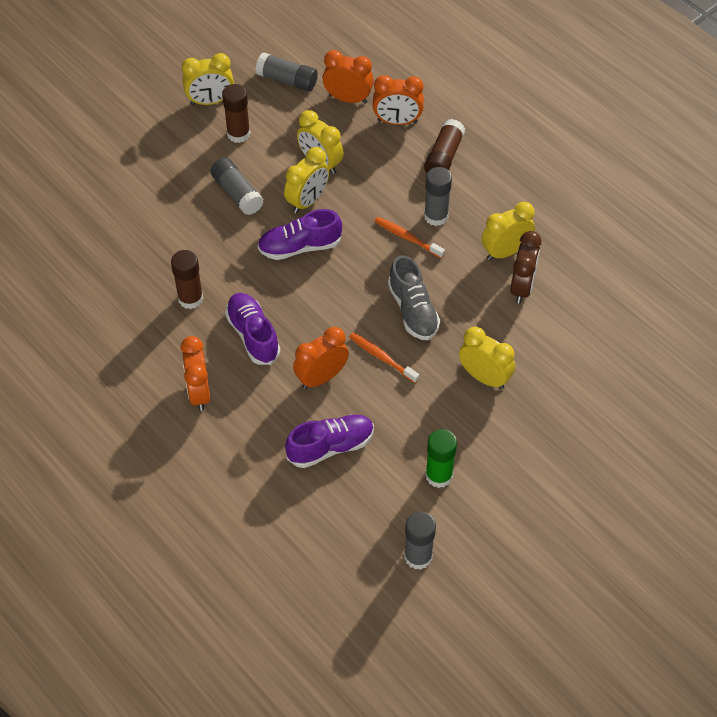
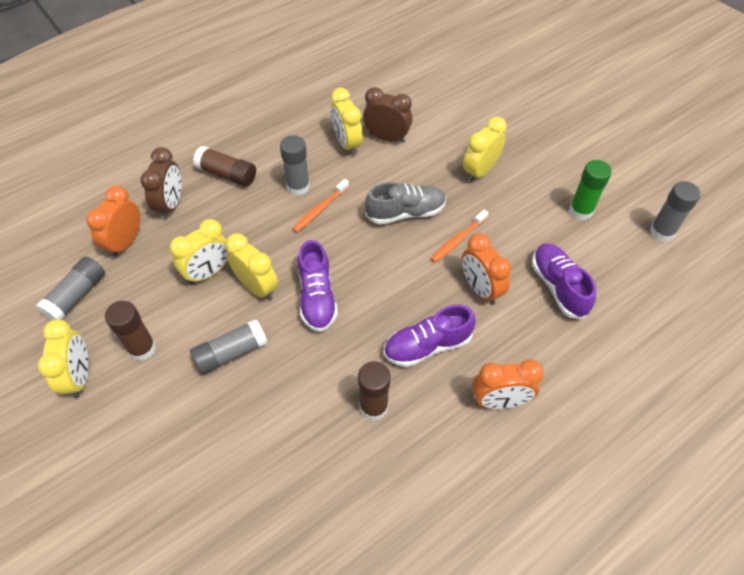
camera: 85 degrees left, 0 degrees up
(397, 121) = (171, 205): orange clock -> brown clock

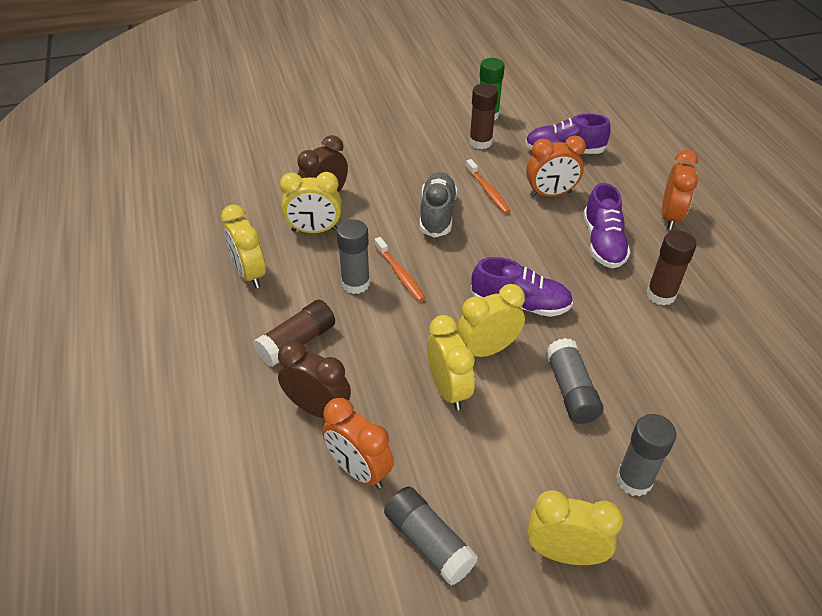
camera: 70 degrees left, 10 degrees down
(142, 348) = (539, 476): brown glue stick -> brown glue stick (480, 142)
(480, 171) = (410, 154): yellow clock -> yellow clock (249, 274)
(662, 232) = (529, 85): grey glue stick -> grey glue stick (634, 480)

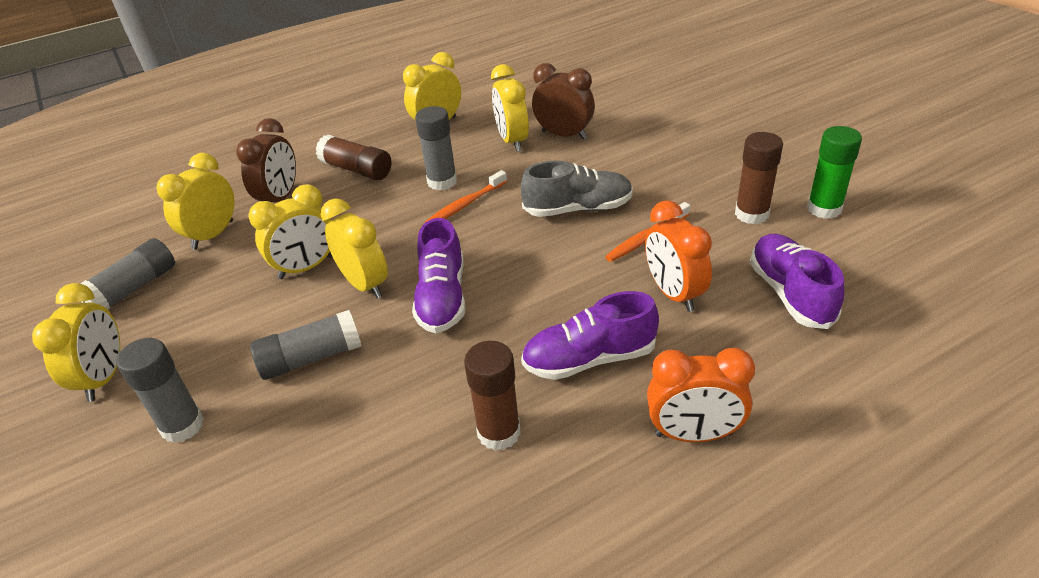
camera: 80 degrees right, 5 degrees down
(359, 470) = (213, 235): orange clock -> yellow clock

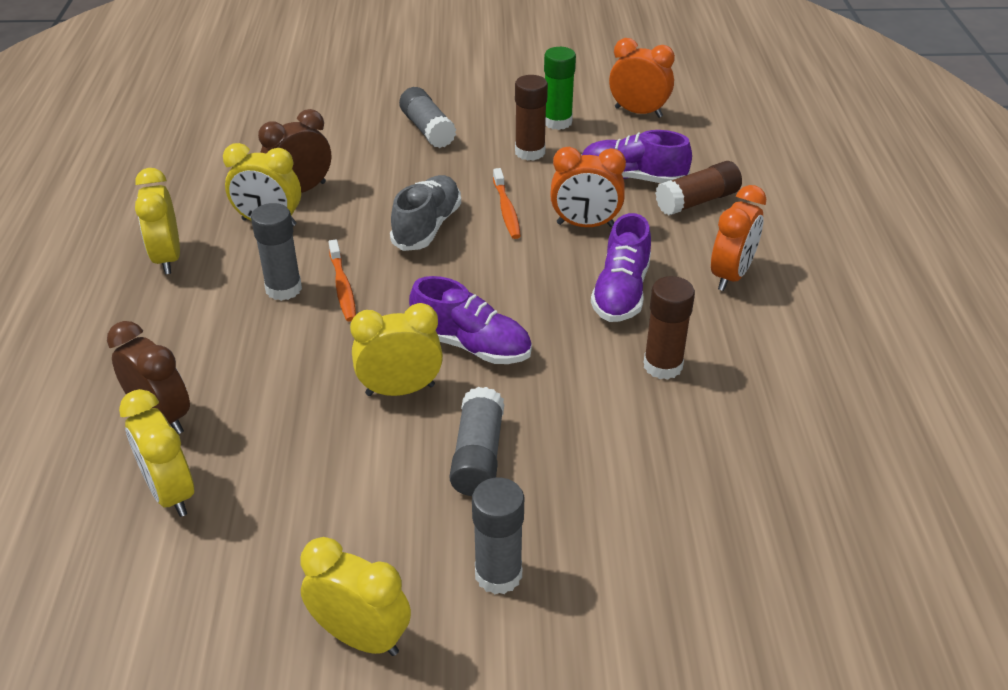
camera: 65 degrees left, 0 degrees up
(134, 288) = (206, 588): grey glue stick -> grey glue stick (427, 130)
(306, 267) = (326, 426): yellow clock -> none
(357, 169) = (179, 341): brown glue stick -> brown glue stick (697, 201)
(918, 251) = (638, 112): none -> orange clock

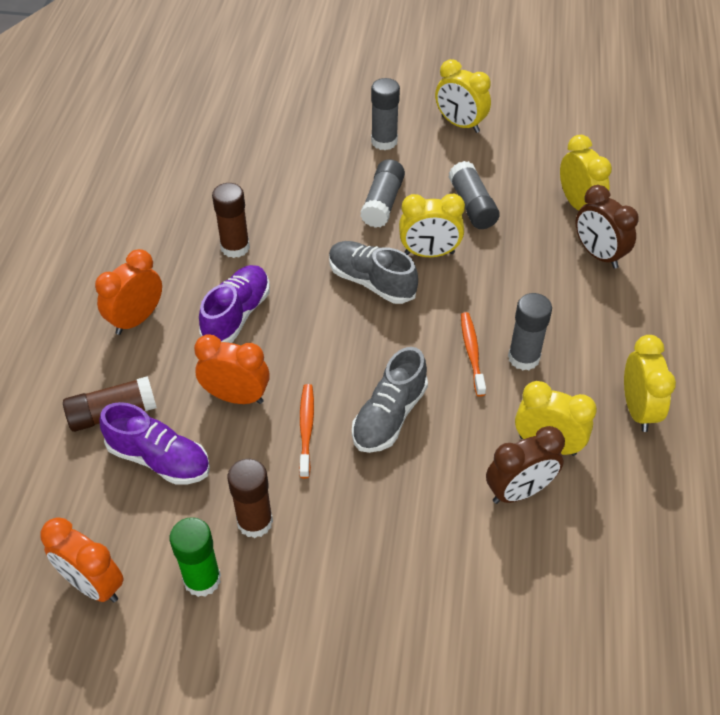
camera: 170 degrees left, 10 degrees up
(427, 130) = (367, 589): grey glue stick -> grey glue stick (472, 205)
(471, 345) = (371, 282): purple shoe -> grey shoe

